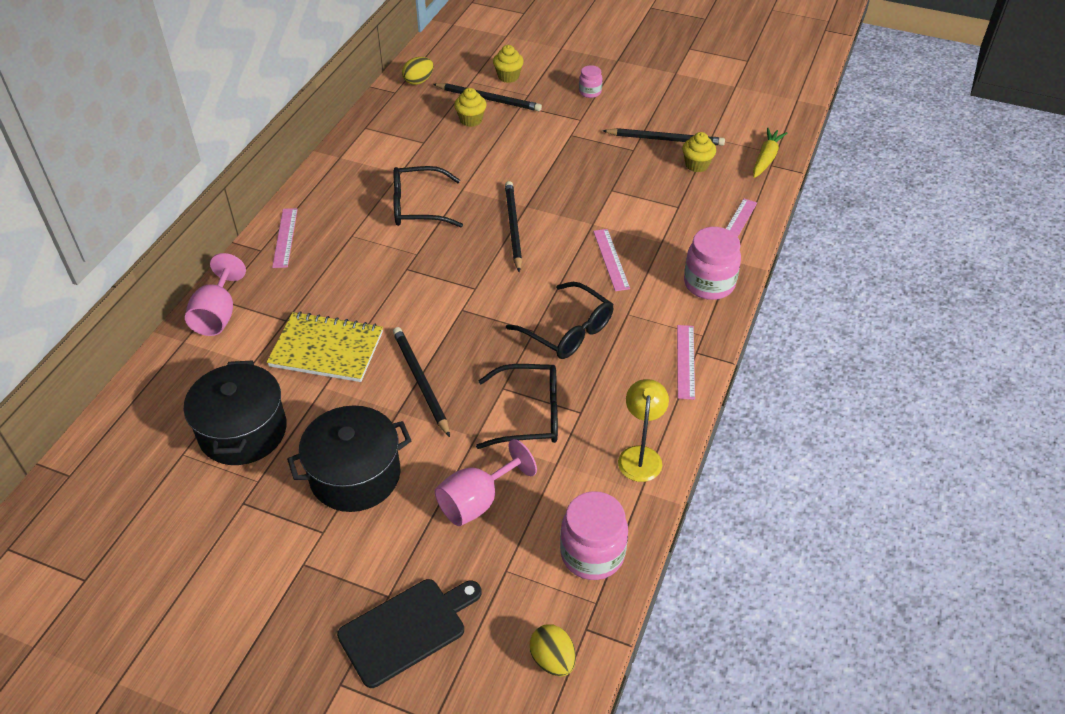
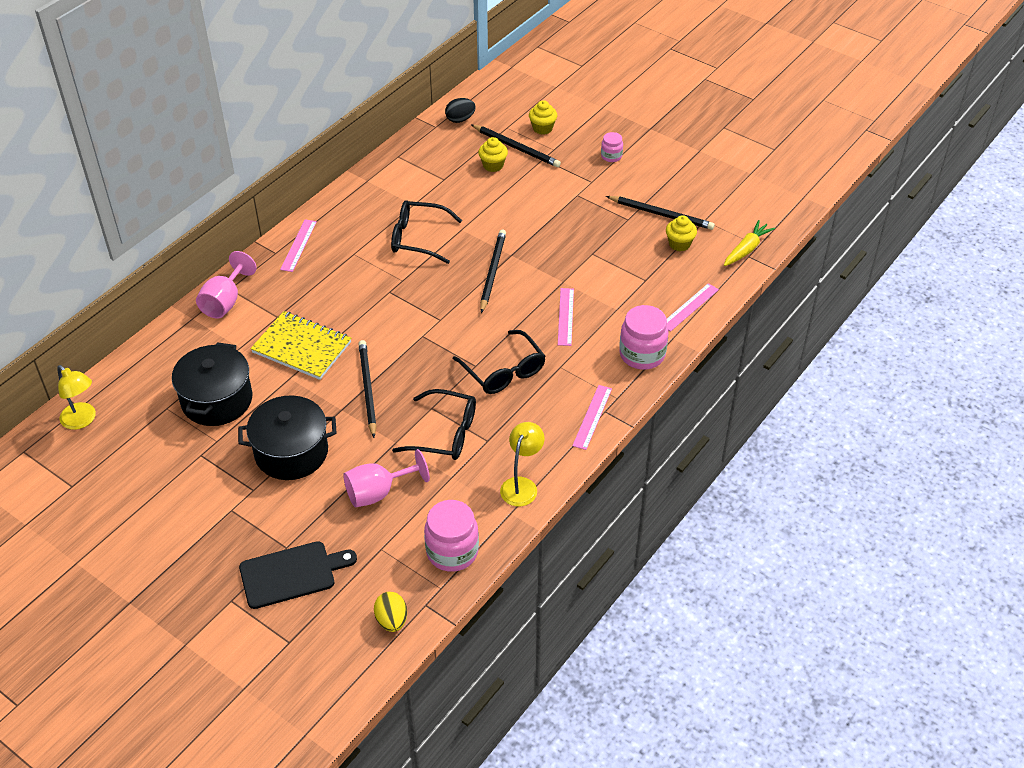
camera: 15 degrees right, 0 degrees up
(77, 492) = (82, 420): none -> yellow lamp
(418, 81) = (460, 119): yellow egg -> black egg

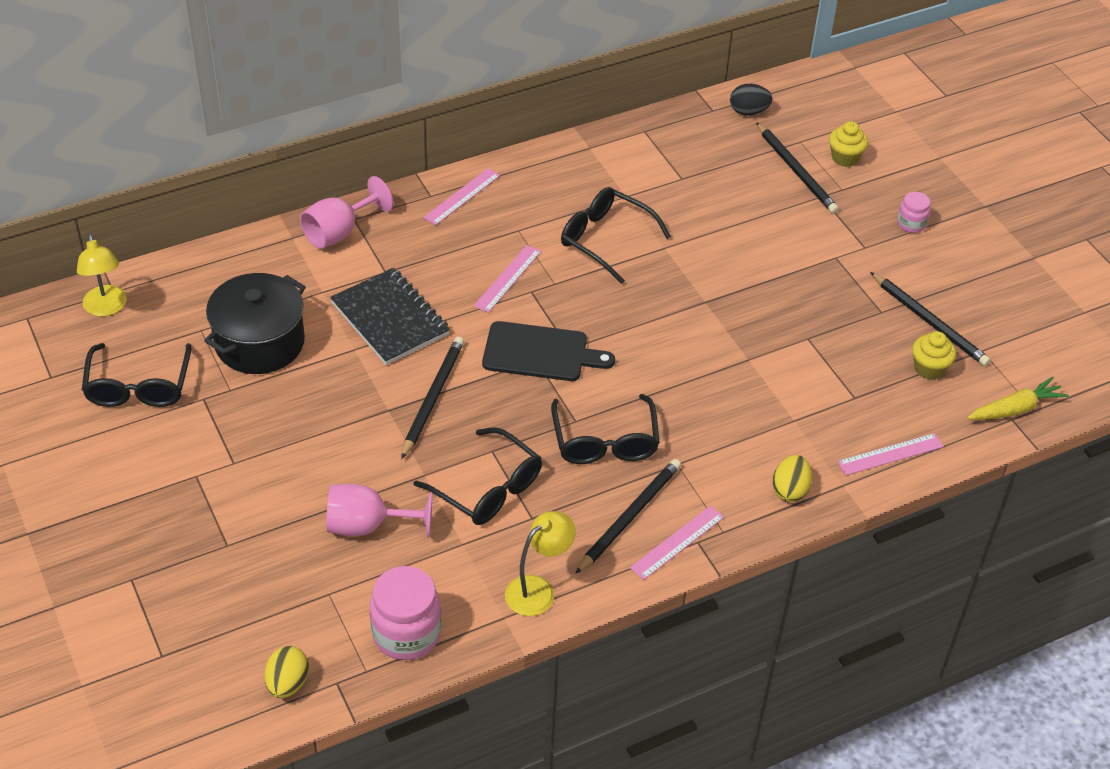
camera: 25 degrees right, 0 degrees up
(145, 466) = (138, 387): none -> black glasses
(291, 452) = (302, 437): black pot -> none
(292, 574) = (214, 578): black cutting board -> black cutting board (540, 353)
(302, 347) = (390, 319): yellow notebook -> black notebook
(492, 271) = (669, 314): black pencil -> black pencil (629, 517)
(493, 165) = (753, 182): yellow cupcake -> none
(565, 316) = (723, 404): pink ruler -> pink ruler (507, 278)
(642, 354) = (790, 490): pink jar -> yellow egg

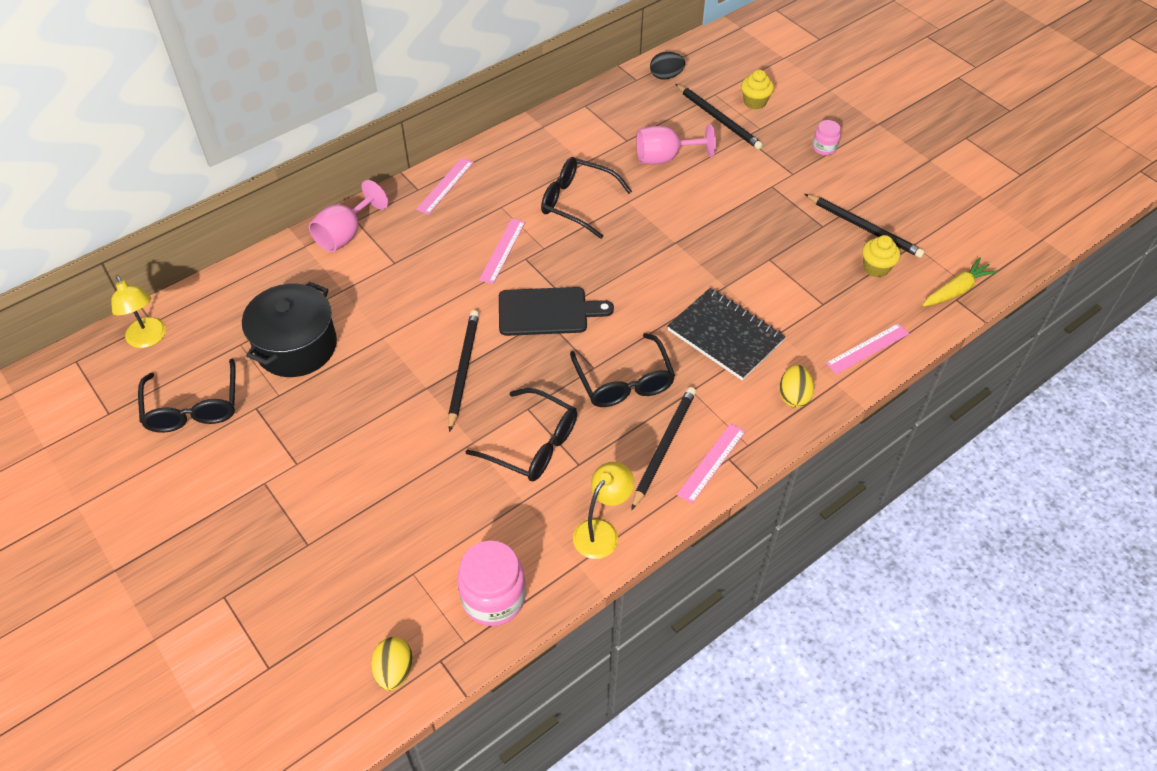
camera: 10 degrees left, 5 degrees up
(367, 526) = (433, 500): pink goblet -> pink goblet (665, 158)
(390, 319) = (408, 304): black notebook -> black notebook (725, 336)

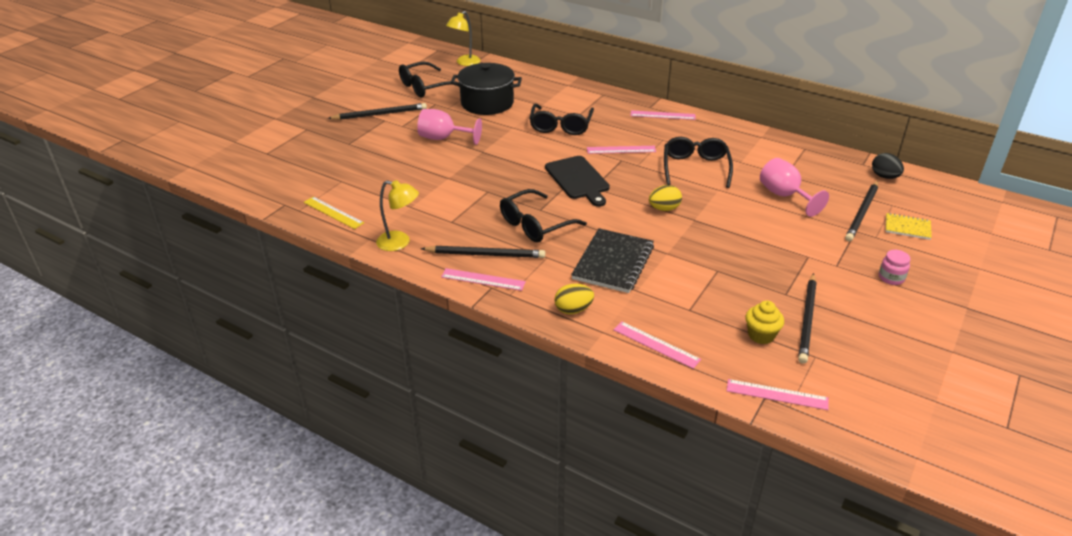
camera: 70 degrees right, 15 degrees down
(345, 234) = (588, 94): pink goblet -> pink goblet (443, 138)
(394, 671) = (273, 191): yellow egg -> yellow egg (664, 209)
(463, 369) = (505, 160): black pencil -> black pencil (380, 114)
(493, 598) = (333, 212): pink jar -> yellow ruler
(533, 444) = (458, 200): black glasses -> black glasses (561, 126)
(754, 102) = (907, 227): yellow cupcake -> yellow notebook
(956, 290) = (777, 394): yellow carrot -> pink ruler

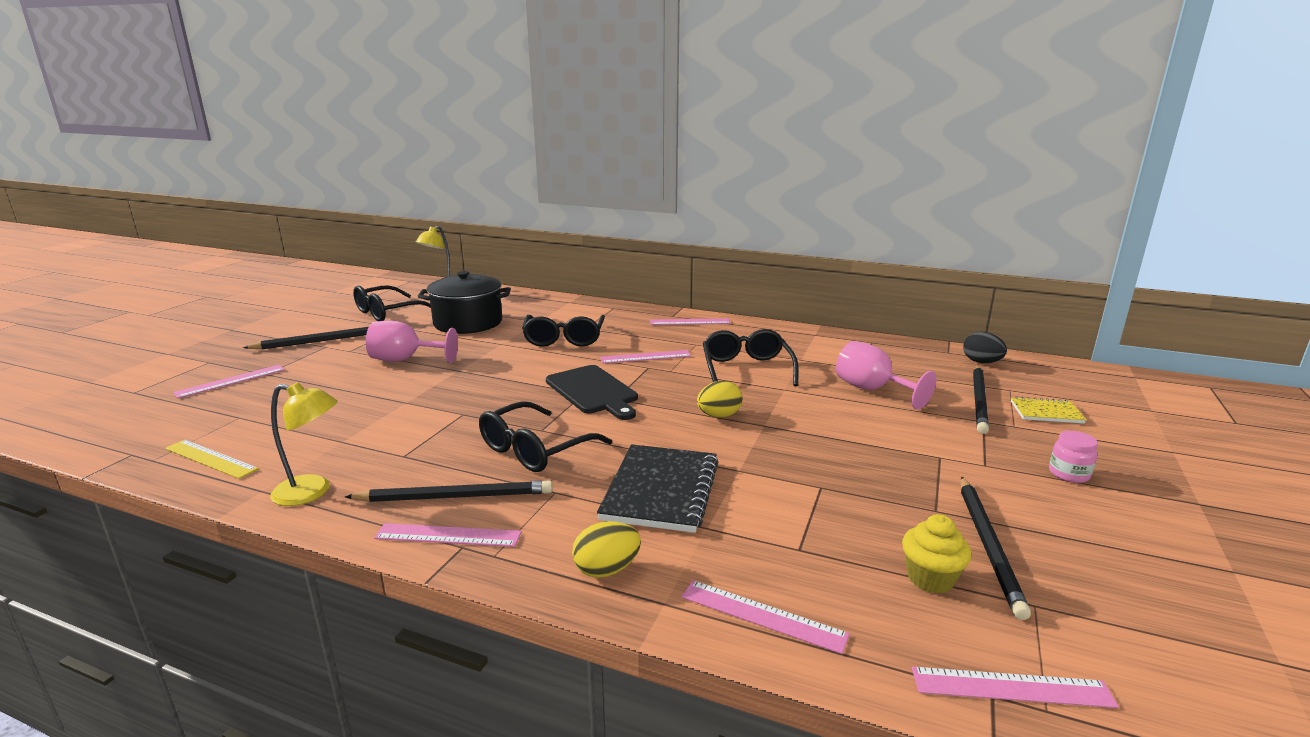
camera: 10 degrees left, 15 degrees down
(327, 148) = (231, 381): none -> pink ruler

